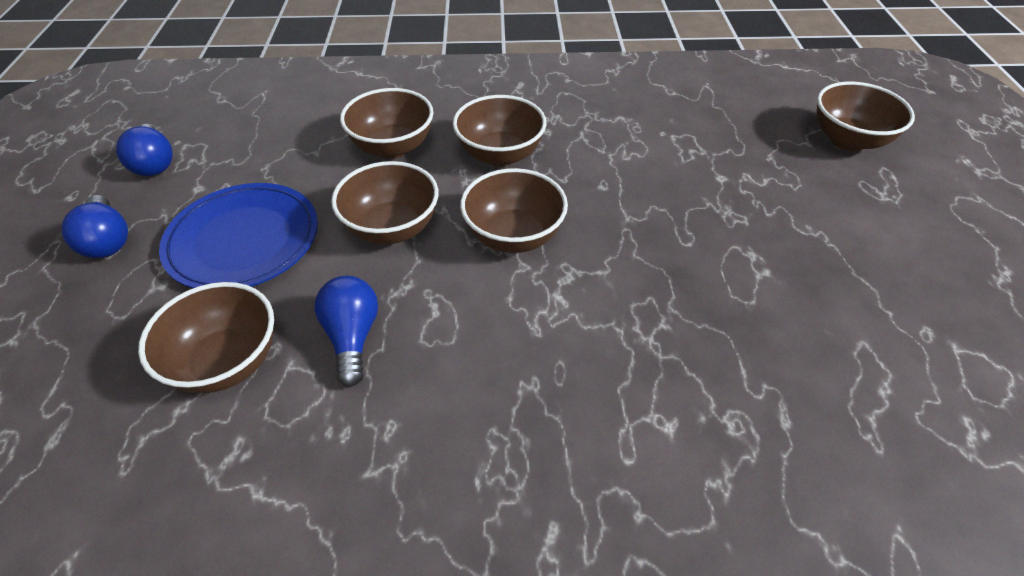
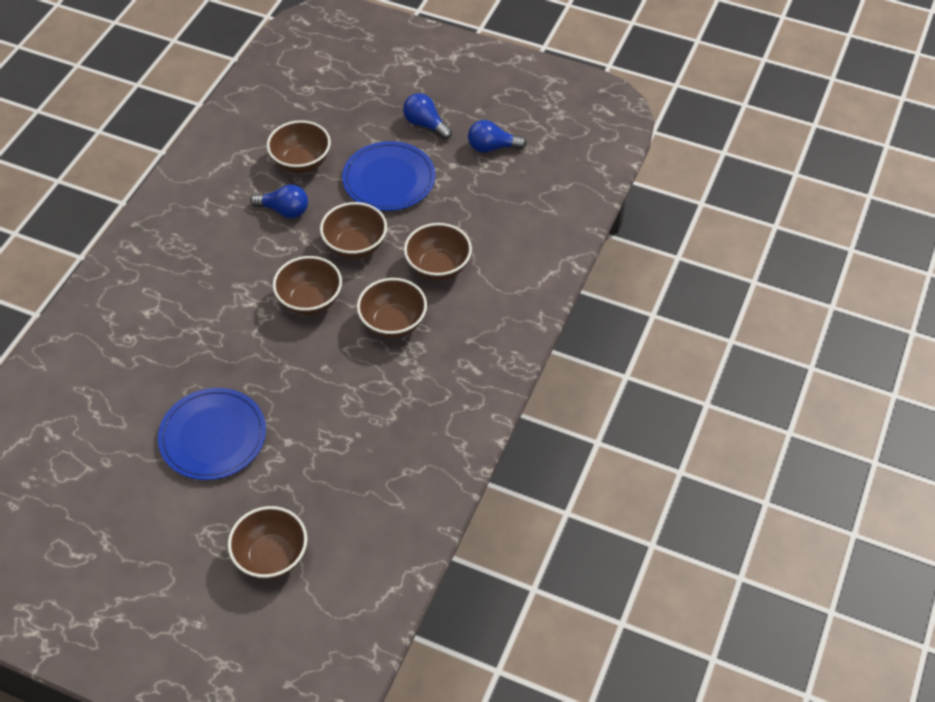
camera: 115 degrees right, 5 degrees up
(107, 240) = (425, 124): blue light bulb -> blue light bulb turned 45 degrees clockwise
(780, 241) = (213, 436): none -> blue plate

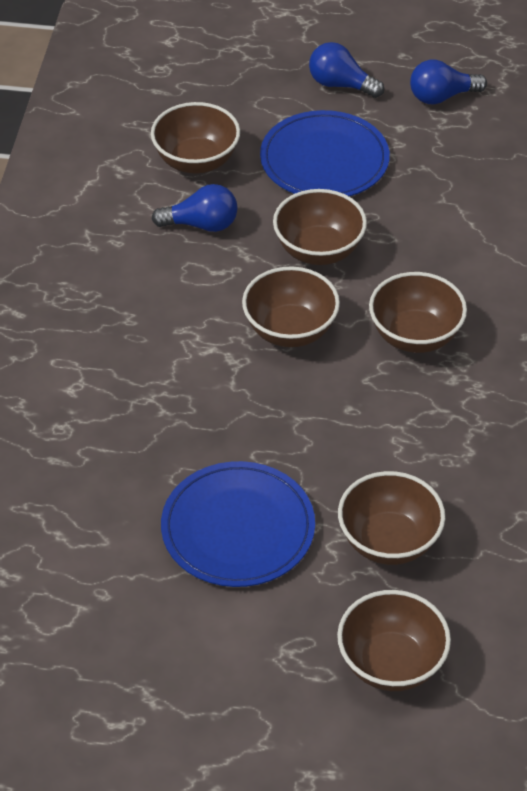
camera: 15 degrees left, 5 degrees down
(438, 267) = (441, 255): brown bowl -> brown bowl (389, 541)

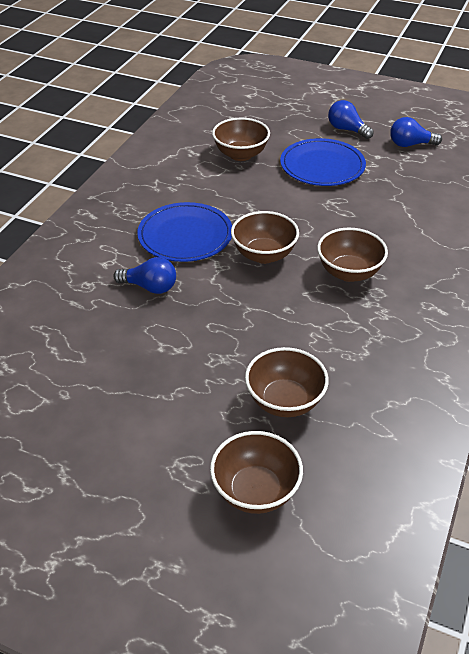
camera: 15 degrees right, 5 degrees down
(201, 224) = (230, 187): blue light bulb -> blue light bulb (150, 287)
(238, 528) = (178, 370): blue plate -> blue plate (185, 235)
(319, 250) = (300, 213): brown bowl -> none

